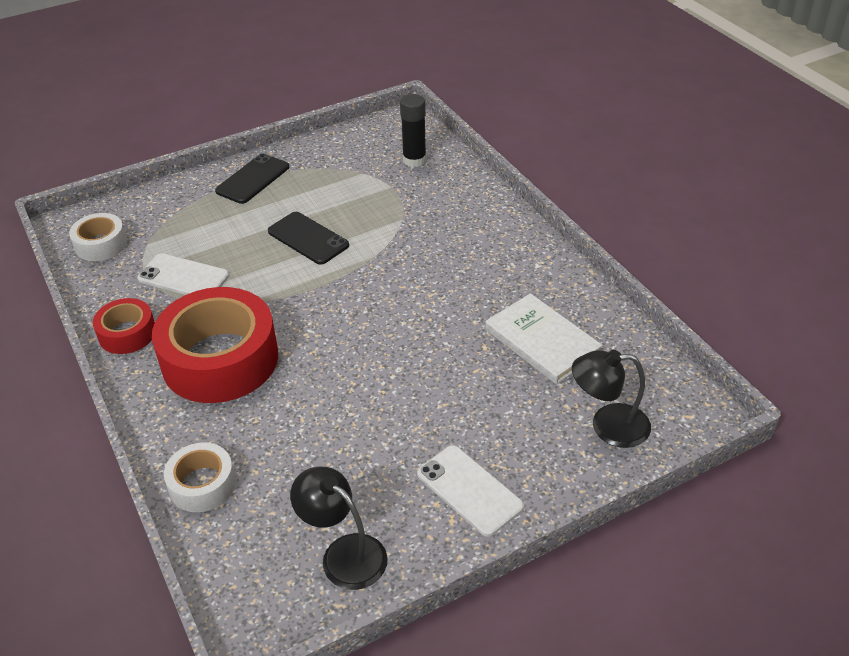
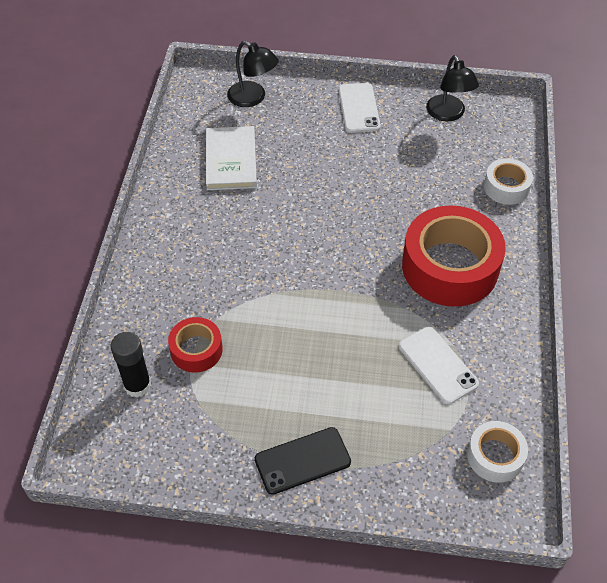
camera: 145 degrees left, 10 degrees up
(127, 333) = (509, 331): red tape -> red tape (196, 350)
(308, 238) = (308, 345): black phone -> none

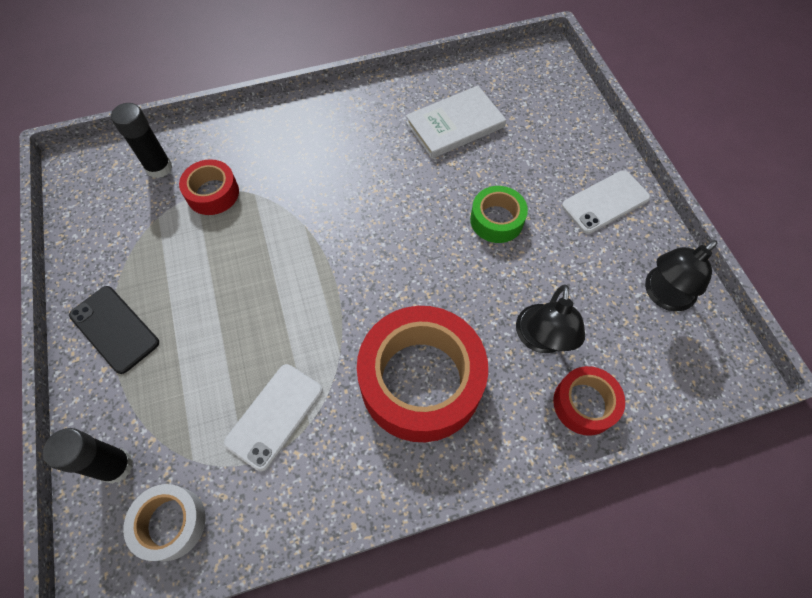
camera: 65 degrees right, 10 degrees up
(253, 98) = (551, 107): black lamp -> black lamp (541, 340)
(339, 172) = (496, 220): none -> green tape
(433, 485) = (116, 466): none -> black glue stick
(506, 187) = (584, 404): white tape -> red tape

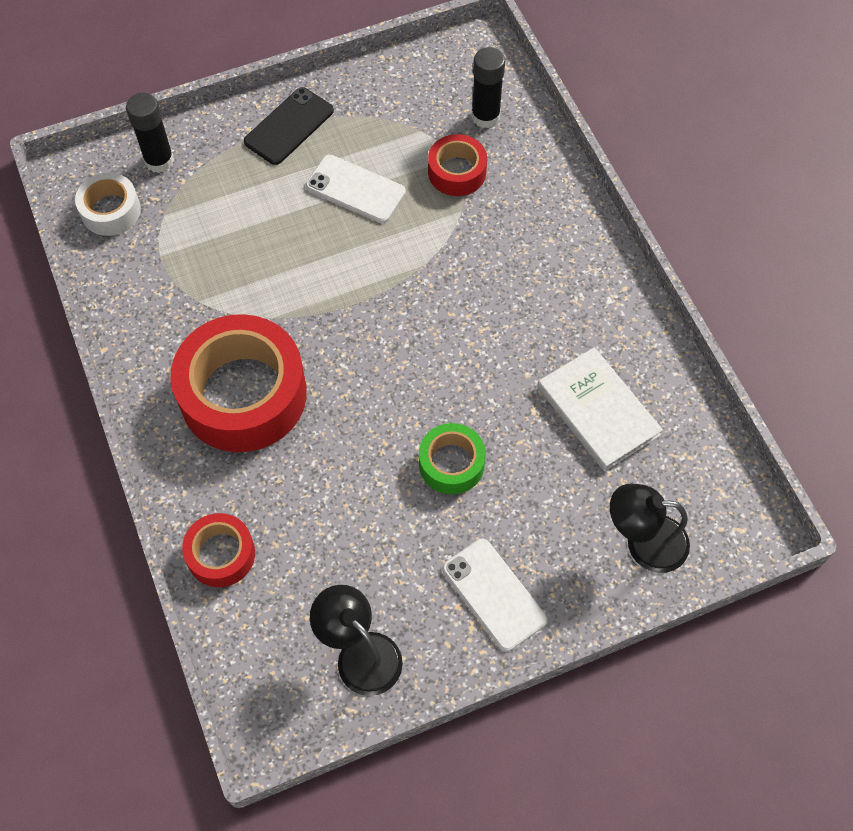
camera: 85 degrees right, 0 degrees up
(274, 416) = (205, 271): white phone -> white phone (355, 189)
(541, 340) = (294, 511): black lamp -> black lamp (644, 542)

